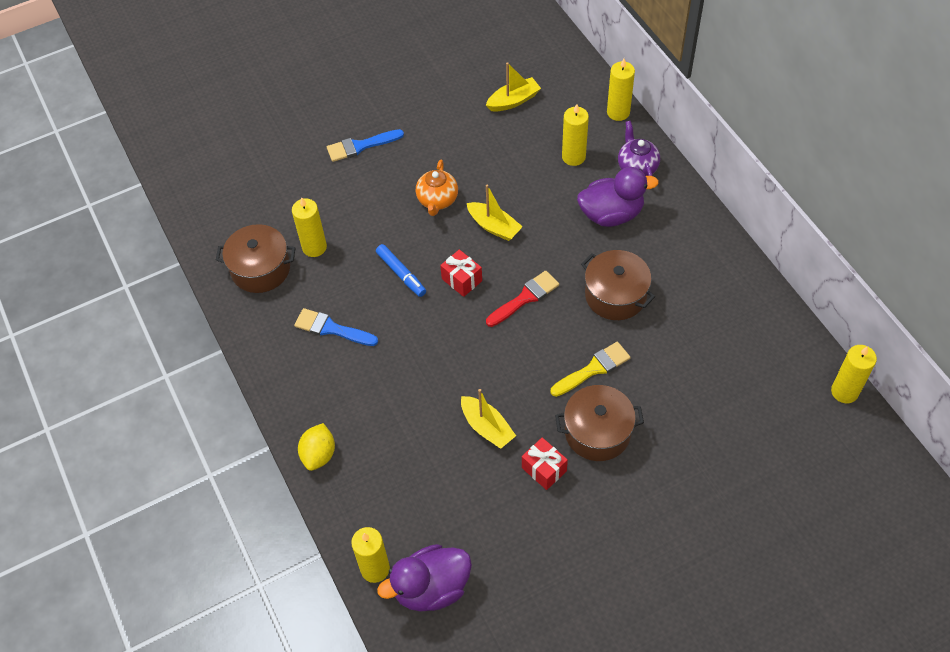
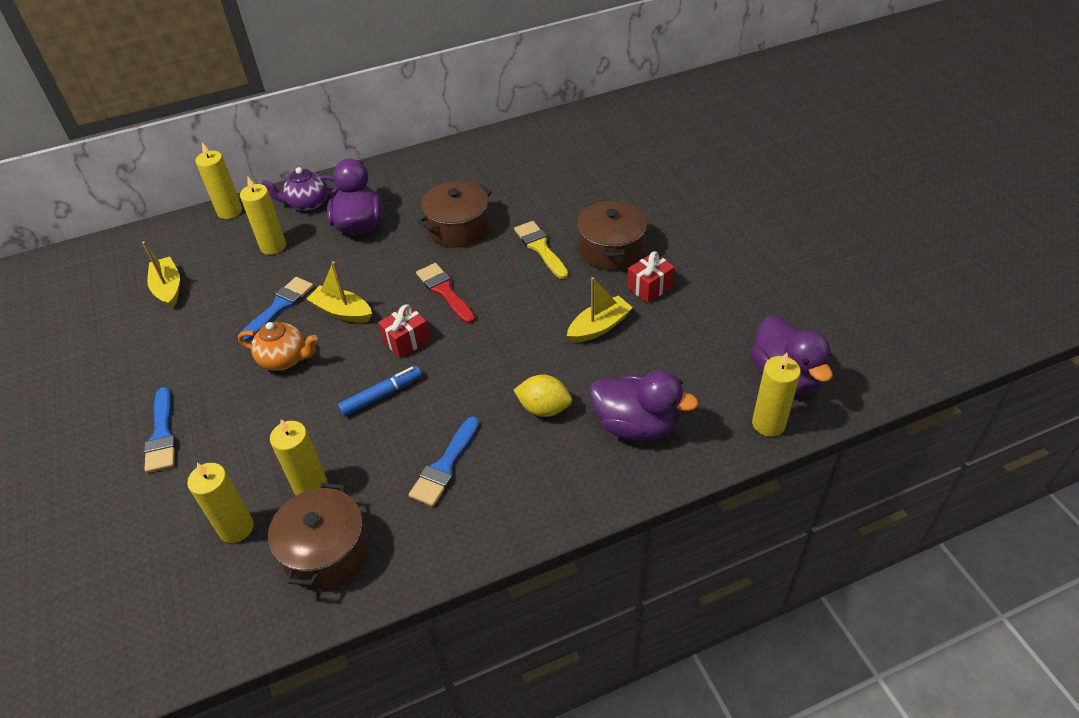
camera: 85 degrees left, 10 degrees down
(319, 454) = (624, 478): yellow lemon -> yellow lemon (544, 408)
(372, 462) = (636, 425): none -> purple duck
(494, 226) = (342, 312): yellow boat -> yellow boat turned 105 degrees counterclockwise
(497, 181) = (279, 306): none -> blue brush
(844, 392) = (584, 112): yellow candle -> yellow candle (236, 528)

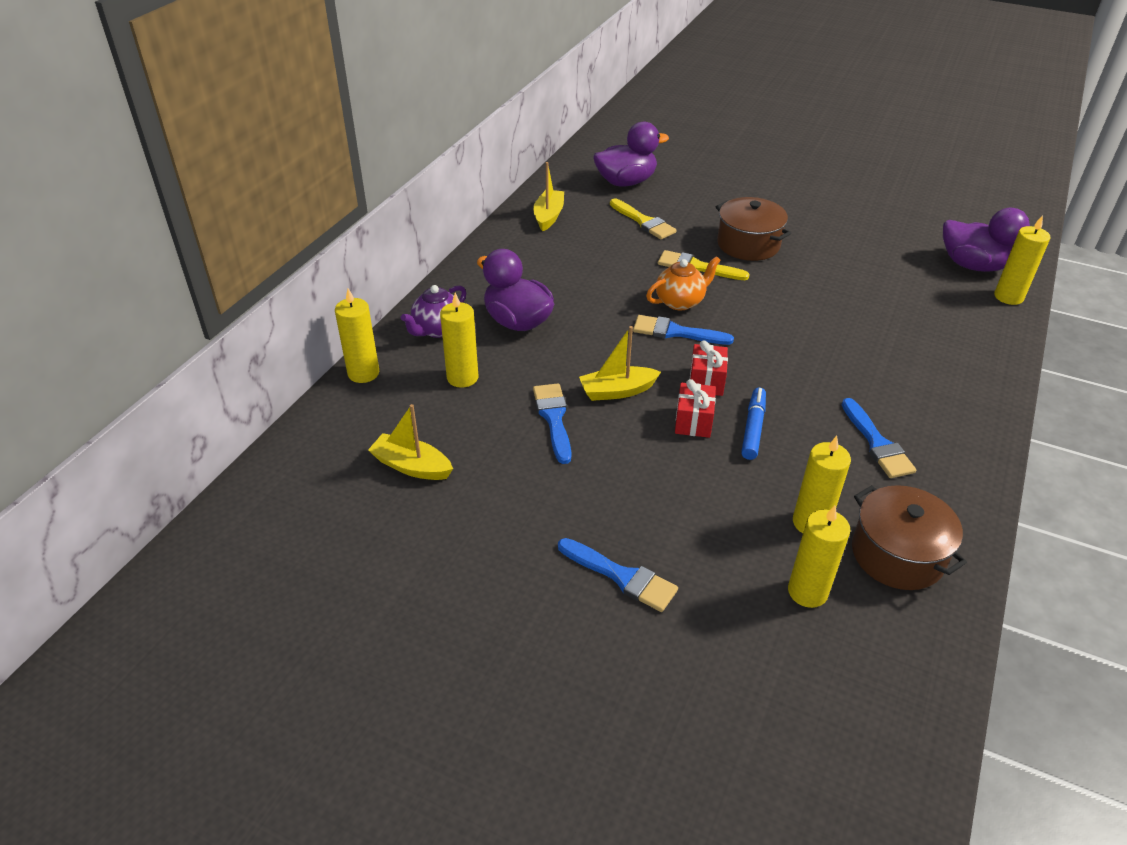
camera: 45 degrees left, 5 degrees down
(285, 359) = (630, 452): orange teapot -> orange teapot (680, 301)
(444, 291) = (675, 332): red brush -> blue brush
(458, 228) = (609, 284): brown pot -> none
(544, 408) = (875, 366): yellow lemon -> none
(560, 189) = (644, 222): none -> yellow brush
(599, 327) = (823, 297): yellow boat -> yellow boat (548, 216)
(636, 425) = (944, 342): purple duck -> purple duck (626, 182)
(650, 287) = (813, 255): red gift -> red gift (693, 421)

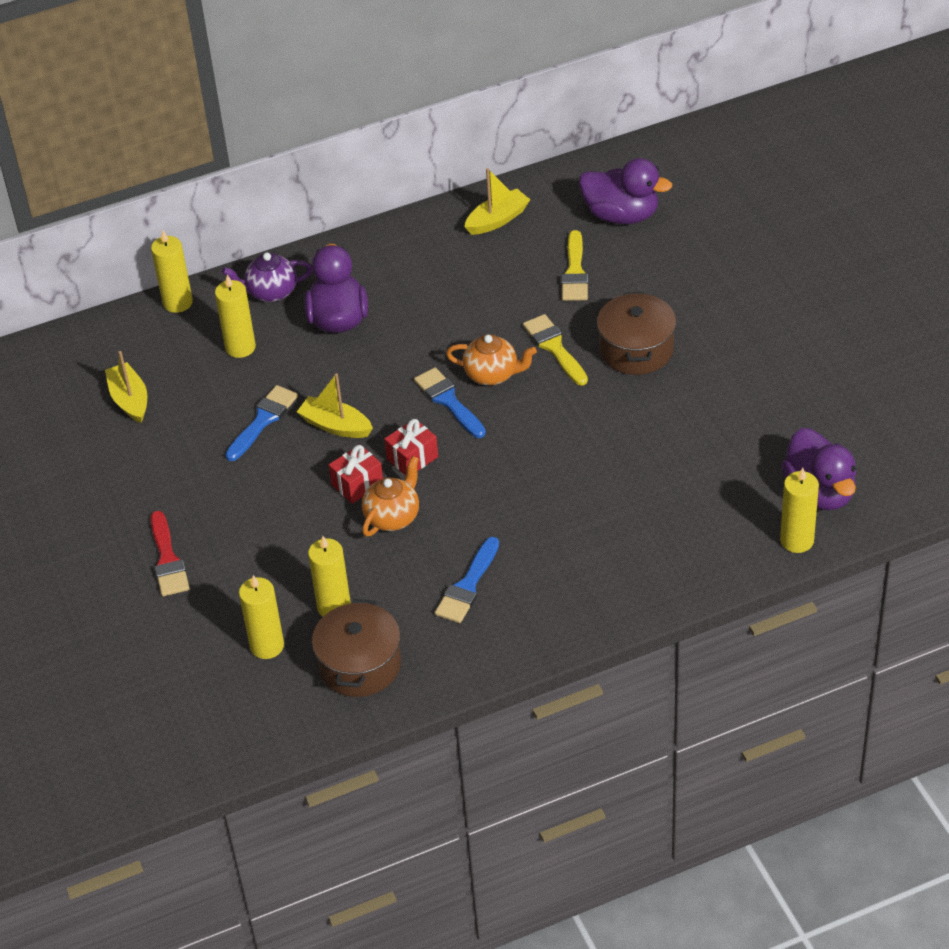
camera: 45 degrees right, 5 degrees up
(622, 577) = (168, 560): blue brush -> red brush
(753, 428) = (393, 517): blue marker -> orange teapot

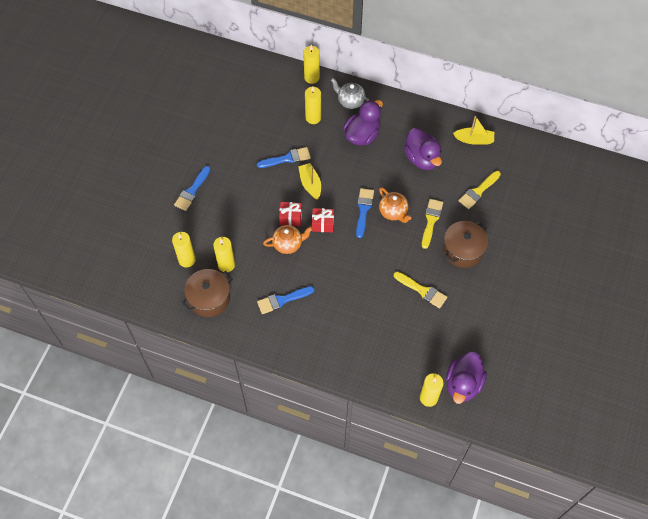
camera: 40 degrees right, 15 degrees up
(129, 400) = (250, 108): yellow boat -> none
(168, 560) = (192, 191): red brush -> blue brush
(271, 292) = (350, 101): purple teapot -> grey teapot
(621, 215) = (528, 179): purple duck -> purple duck (422, 158)
(641, 432) = (422, 291): none -> yellow brush

